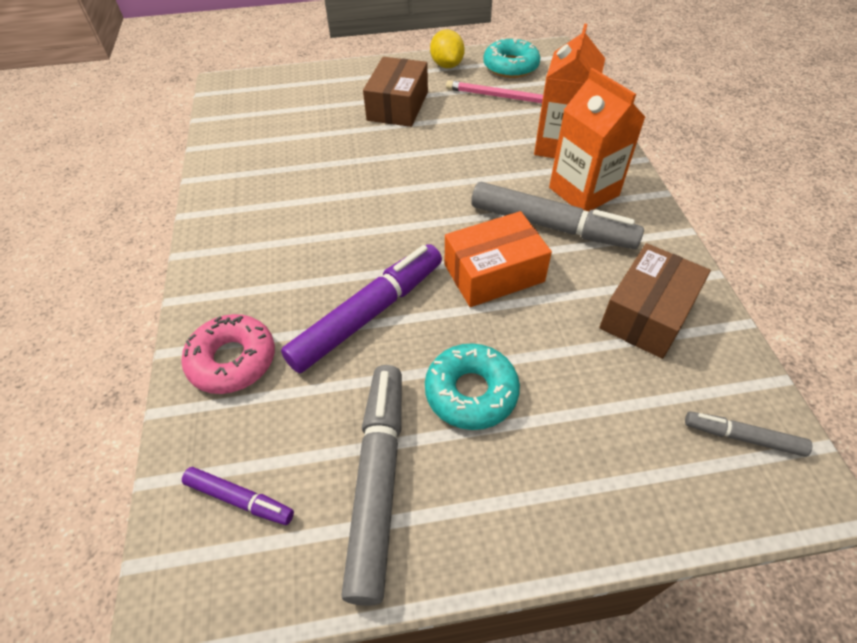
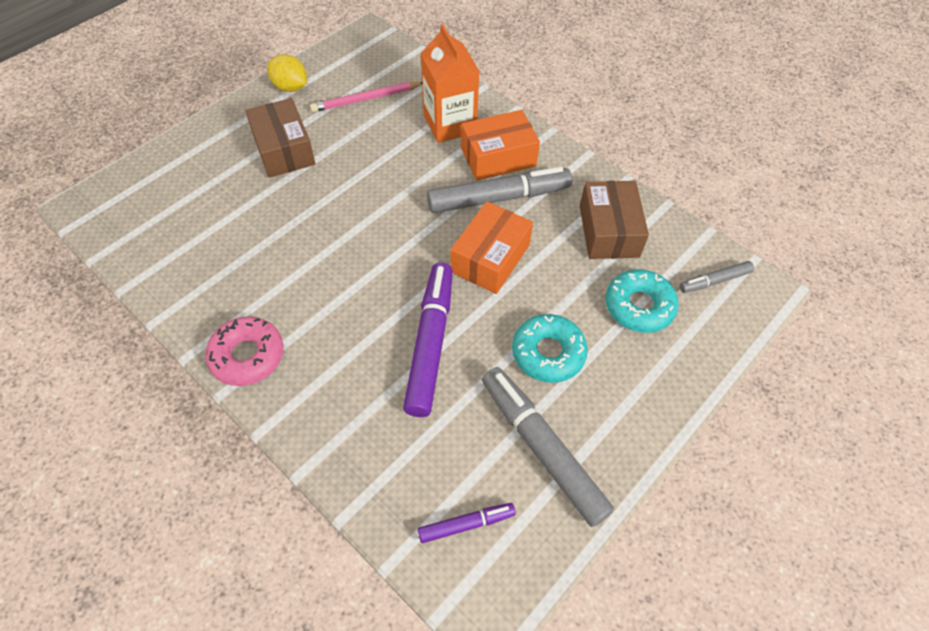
camera: 40 degrees left, 5 degrees up
(232, 360) = (363, 441): pink donut -> pink donut (247, 356)
(510, 66) = (348, 64): turquoise donut -> turquoise donut (639, 306)
(583, 191) = (498, 157): orange carton -> orange box

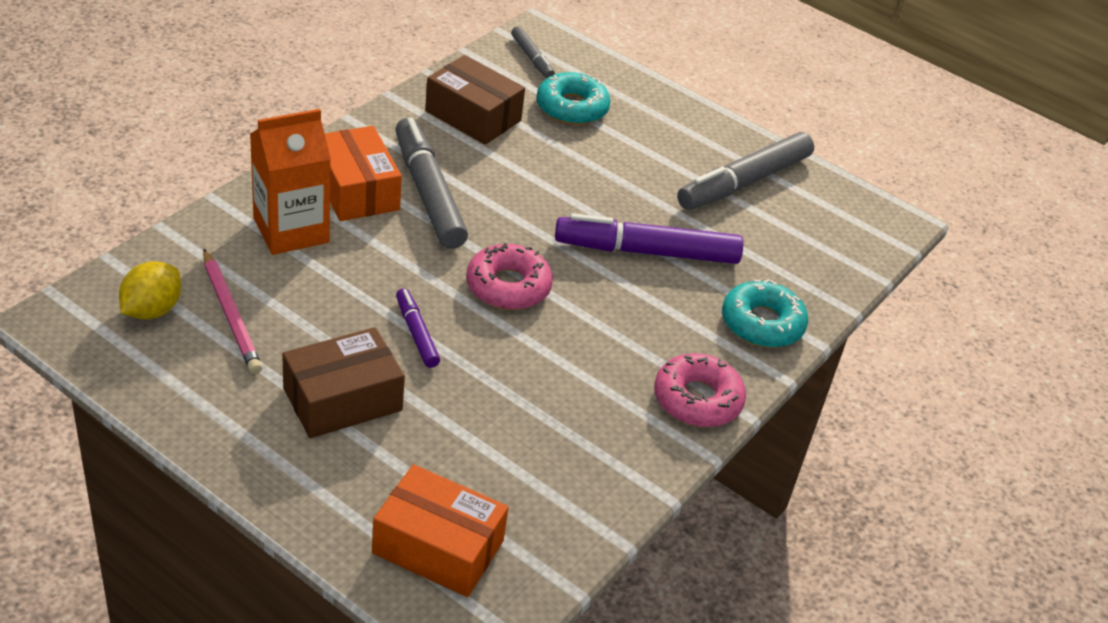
camera: 100 degrees left, 15 degrees down
(290, 87) = (193, 405): yellow lemon -> yellow lemon (152, 310)
(388, 241) = (508, 286): none -> pink donut
(466, 524) = (830, 231): purple marker -> purple marker (416, 333)
(490, 258) = (523, 204): orange box -> orange box (438, 547)
(548, 353) = (640, 171): turquoise donut -> turquoise donut (762, 323)
(608, 231) = (473, 116): brown box -> brown box turned 45 degrees clockwise

